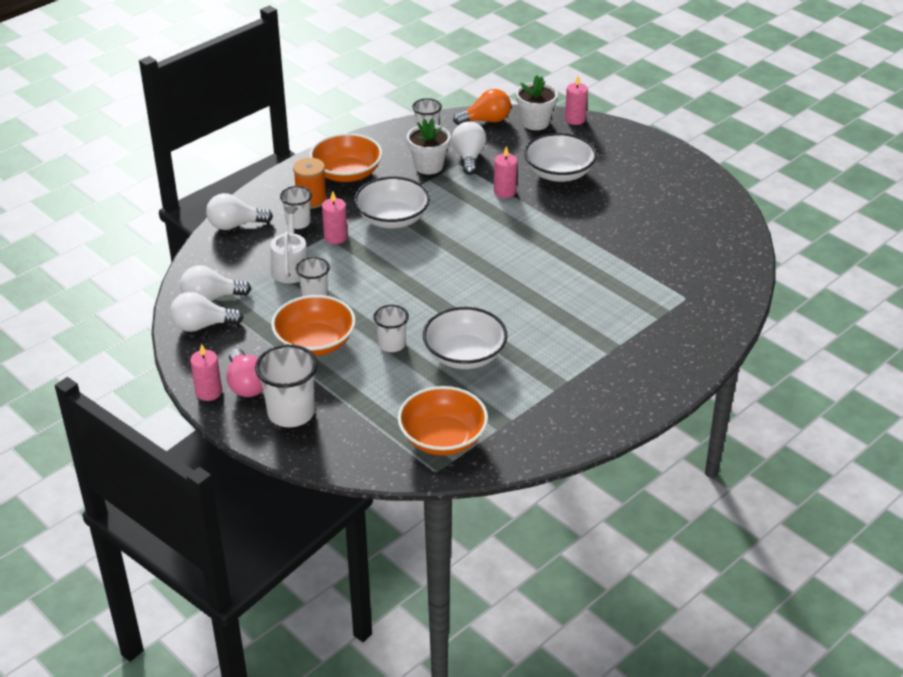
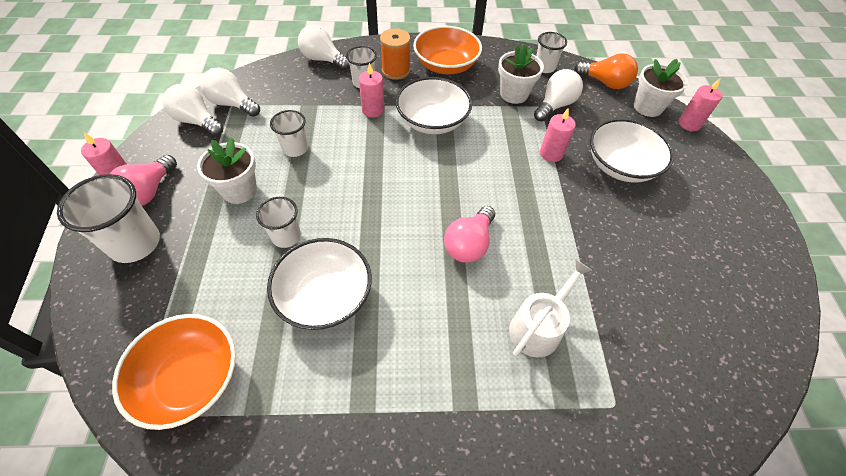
camera: 40 degrees right, 15 degrees up
(291, 267) = (312, 114): white watering can -> white watering can (538, 327)
(315, 342) = (239, 190): orange bowl -> white flower pot
(517, 275) = (469, 244): none -> pink light bulb

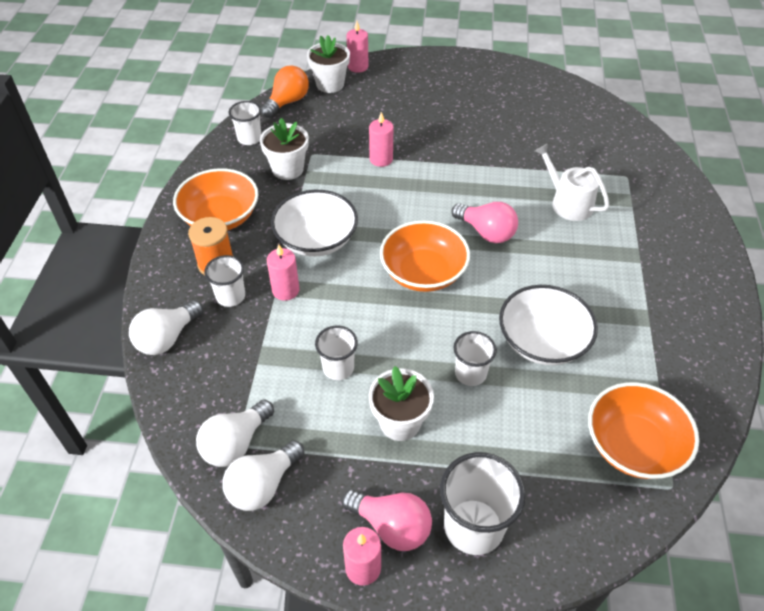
camera: 80 degrees left, 5 degrees down
(404, 195) = (423, 272): none -> orange bowl
(555, 105) = (313, 143): white light bulb -> none
(620, 165) = (403, 119): white bowl -> none

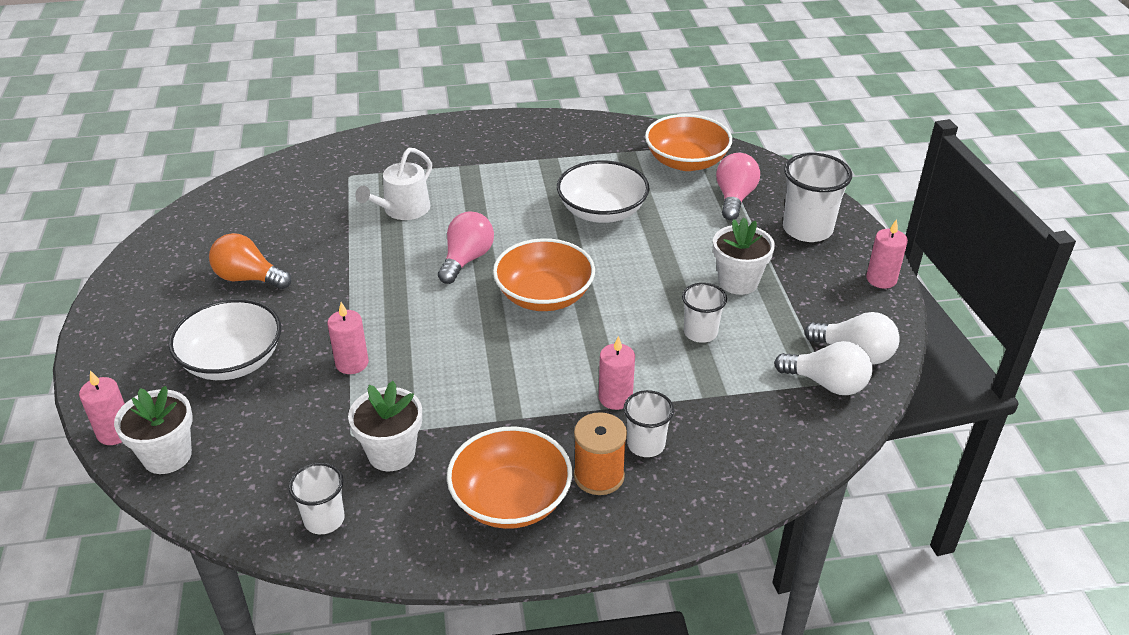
camera: 105 degrees left, 10 degrees down
(167, 338) = (734, 483): white light bulb -> none
(287, 102) = (220, 497): orange light bulb -> orange light bulb (248, 278)
(316, 239) = (522, 391): white bowl -> white bowl (232, 361)
(391, 526) = (837, 270): pink light bulb -> pink light bulb (734, 198)
(470, 373) = (661, 248): white cup -> none

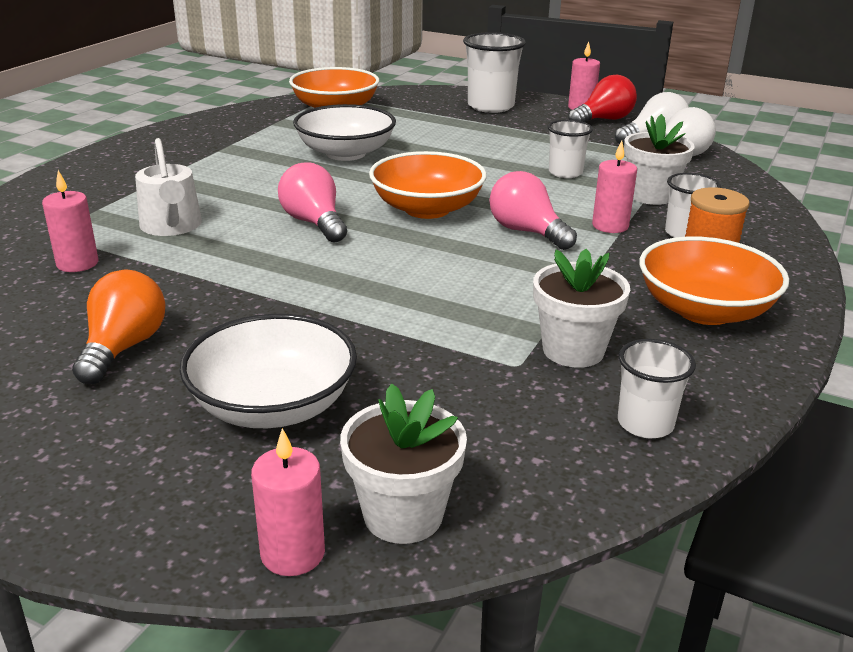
camera: 55 degrees left, 10 degrees down
(248, 278) = (124, 348): orange light bulb -> orange light bulb turned 135 degrees clockwise
(352, 363) = (392, 329): pink candle -> pink candle (77, 263)
(734, 198) = (413, 112): pink light bulb -> pink light bulb (527, 232)
(738, 282) = (520, 143): white flower pot -> white flower pot (651, 195)
(866, 305) = (603, 120): none -> red light bulb

